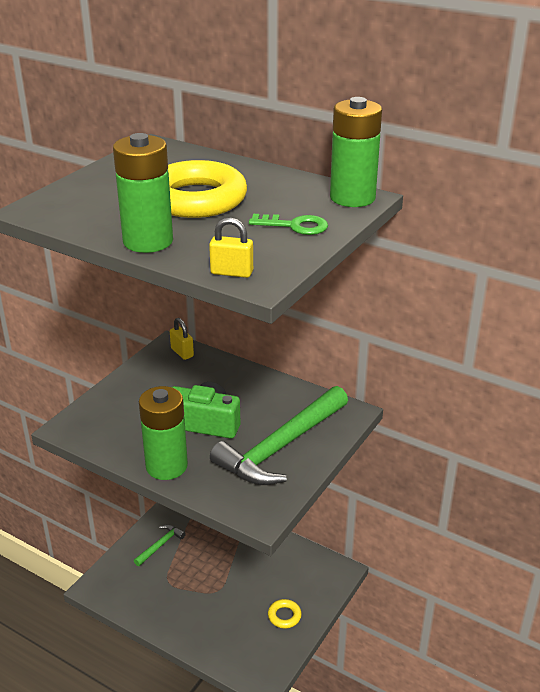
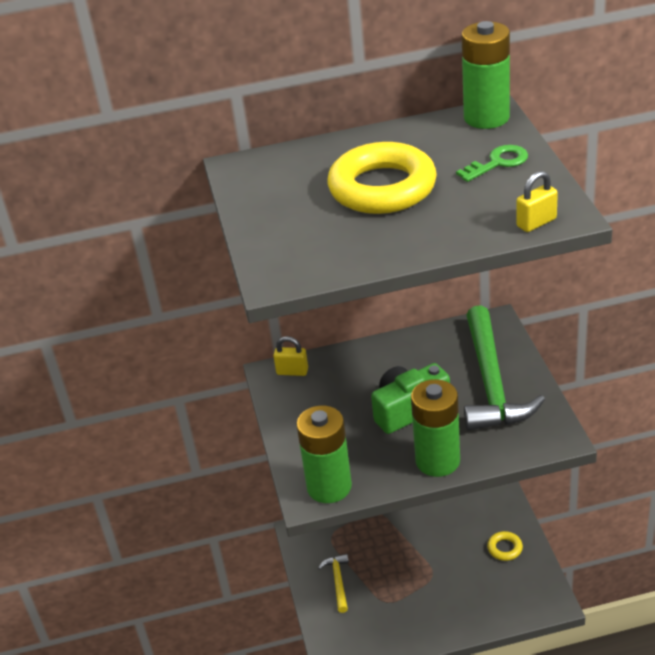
camera: 40 degrees left, 5 degrees up
(148, 241) = (428, 241): green battery -> green battery (329, 487)
(160, 545) = (338, 581): green hammer -> yellow hammer

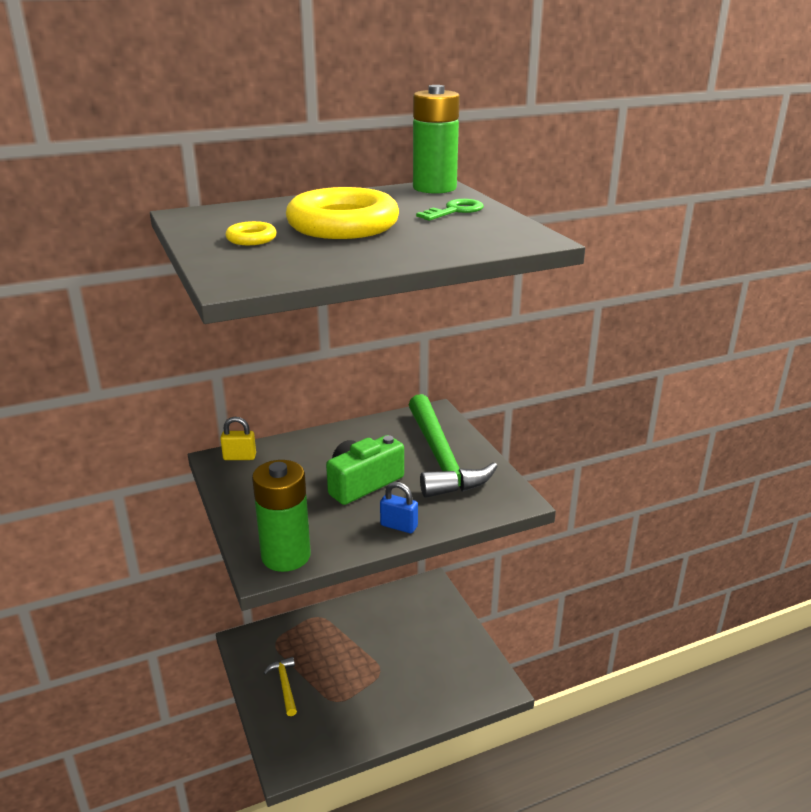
camera: 15 degrees left, 10 degrees down
(437, 461) = (399, 526): green battery -> blue padlock
(504, 548) = (447, 641): yellow ring -> yellow ring (251, 239)
(536, 223) = (508, 243): yellow padlock -> none

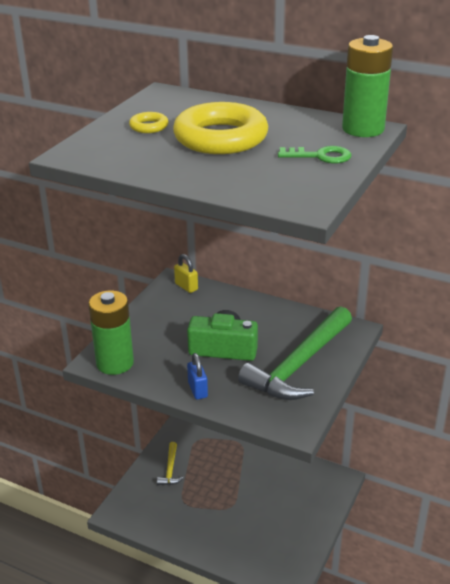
camera: 50 degrees right, 5 degrees up
(285, 685) = (170, 469): yellow hammer -> yellow hammer turned 150 degrees clockwise

